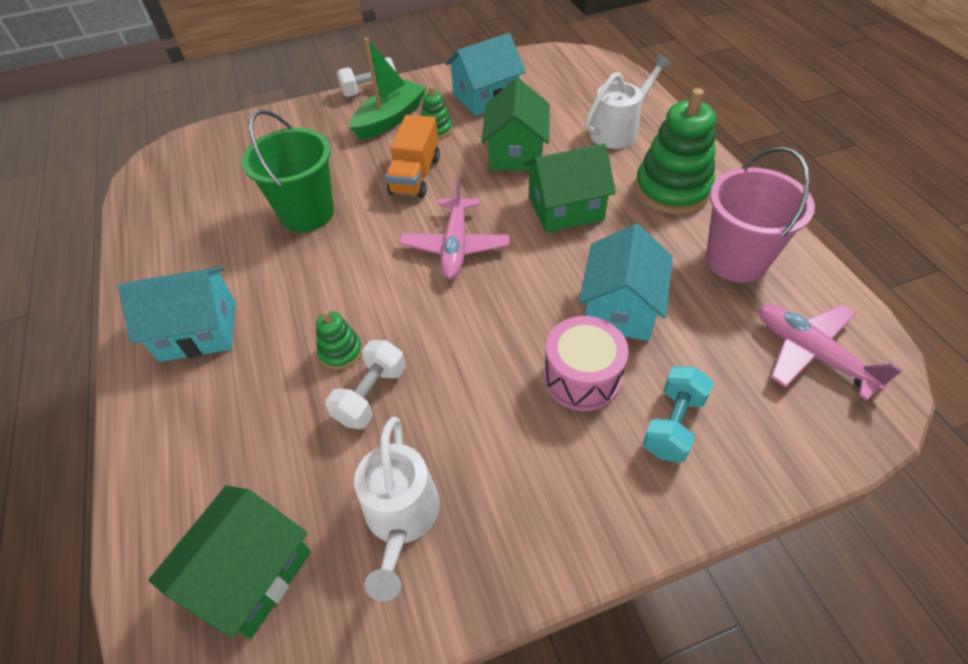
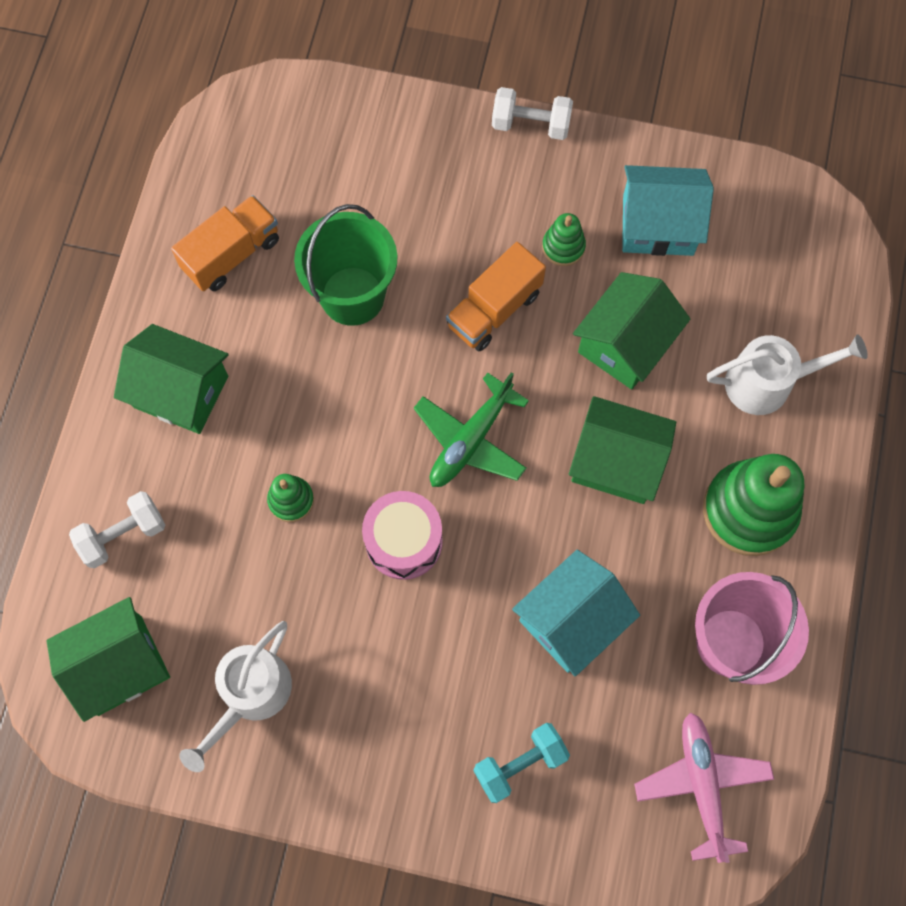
camera: 30 degrees right, 20 degrees up
(196, 233) = (232, 254): none -> orange truck
(198, 331) = (181, 392): turquoise house -> green house
(371, 395) = (291, 564): white dumbbell -> white dumbbell (123, 535)
(390, 119) = (523, 195): green boat -> none
(455, 246) = (470, 440): pink plane -> green plane
(582, 377) = (479, 669): pink drum -> pink drum (404, 541)

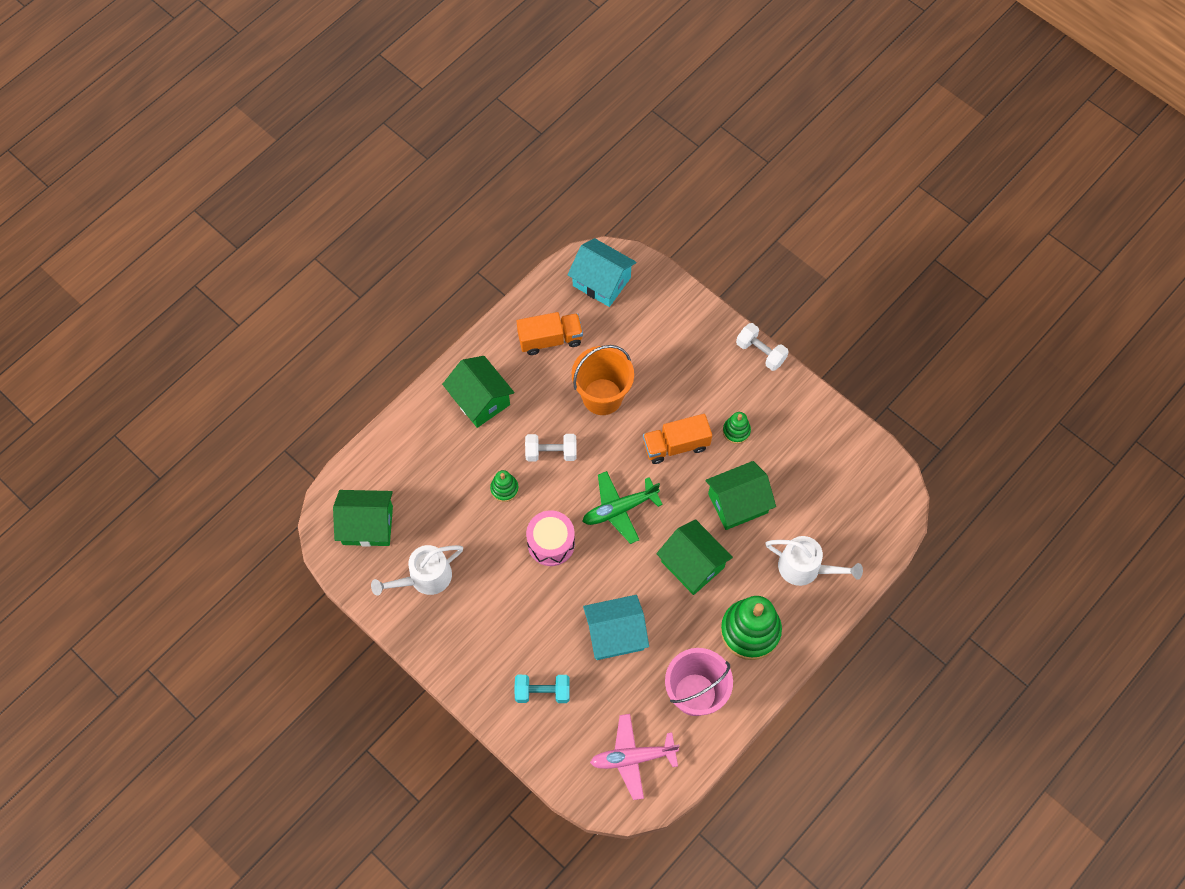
camera: 30 degrees right, 5 degrees down
(123, 535) = (407, 459): white dumbbell -> white dumbbell (551, 452)
(352, 296) = (602, 396): green bucket -> orange bucket
(658, 225) = (798, 447): turquoise house -> turquoise house (601, 281)
(702, 784) = (632, 757): pink plane -> pink plane turned 120 degrees counterclockwise

